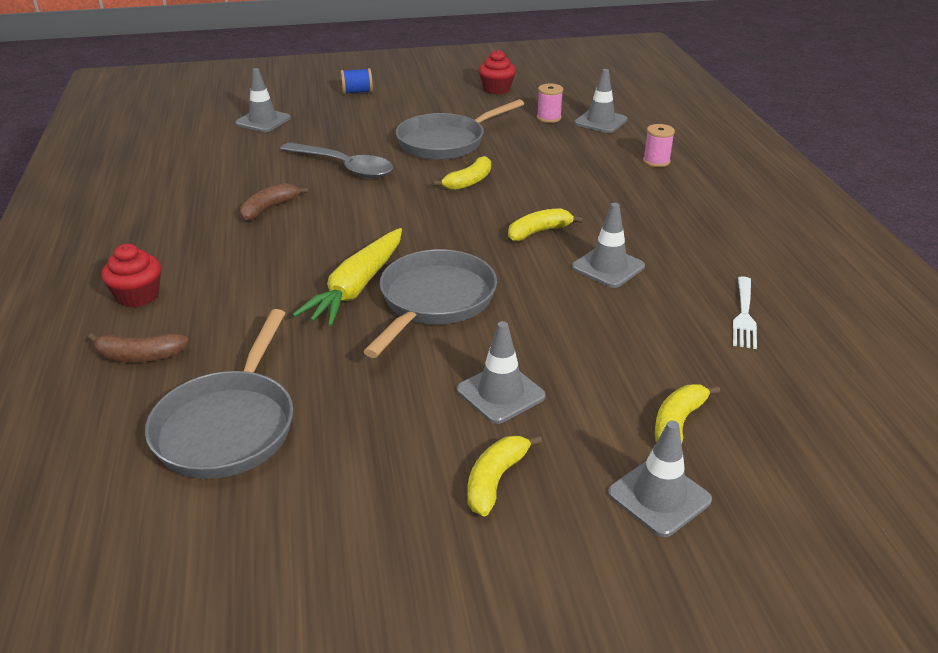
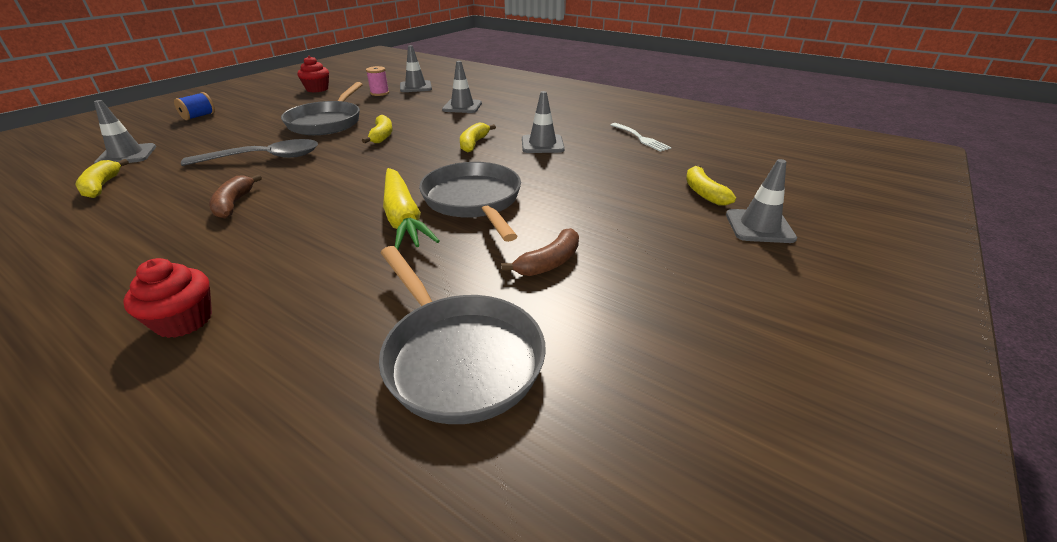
camera: 45 degrees left, 0 degrees up
(139, 356) = (270, 364): brown banana -> brown banana (549, 263)
(495, 480) = (684, 268): yellow banana -> yellow banana (102, 186)
(500, 393) = (602, 225): grey traffic cone -> grey traffic cone (462, 106)
(656, 161) = (479, 94): pink spool -> none

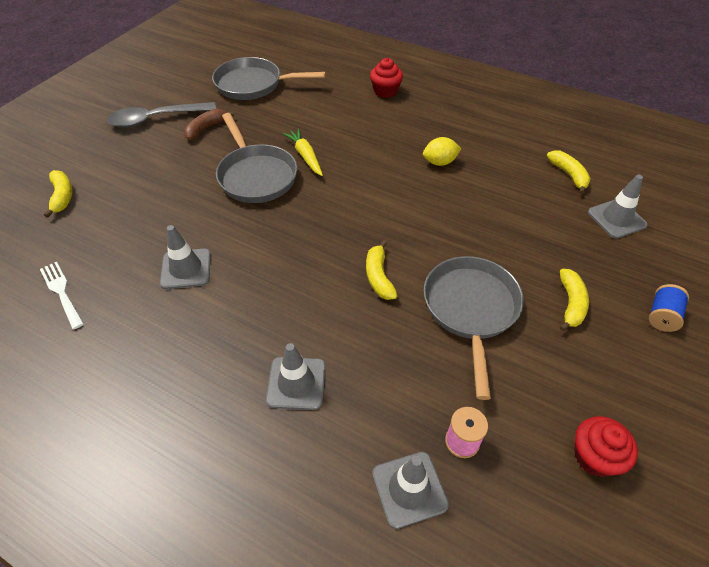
camera: 175 degrees right, 15 degrees up
(234, 204) = (439, 162): brown banana -> yellow lemon
(264, 158) = (474, 222): grey spoon -> grey spoon (156, 119)
(403, 218) = (305, 156): yellow carrot -> yellow carrot, size x0.64
(459, 357) = (253, 85): grey pan -> grey pan turned 45 degrees counterclockwise
(474, 143) = (265, 266): yellow banana -> yellow banana (570, 304)
(759, 226) = (51, 163): grey traffic cone -> none

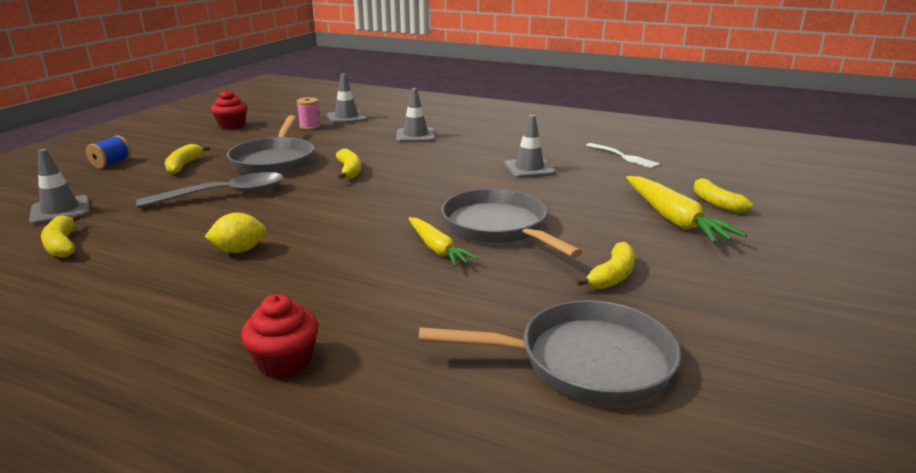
camera: 175 degrees right, 25 degrees down
(119, 177) = (673, 220): none -> yellow carrot
(156, 119) = (711, 285): grey spoon -> grey spoon (224, 195)
(206, 128) = (612, 276): brown banana -> yellow banana

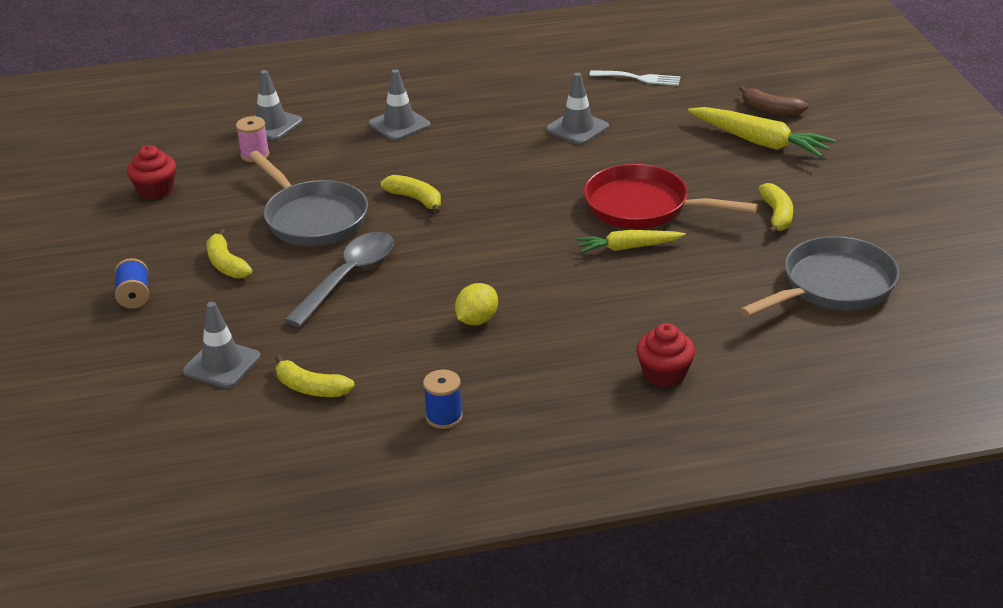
camera: 35 degrees left, 10 degrees up
(77, 305) = (444, 417): none -> blue spool
(437, 249) = (628, 247): yellow carrot -> yellow carrot turned 150 degrees clockwise
(498, 227) = (643, 207): grey pan -> red pan
(715, 203) = (770, 110): yellow banana -> brown banana

